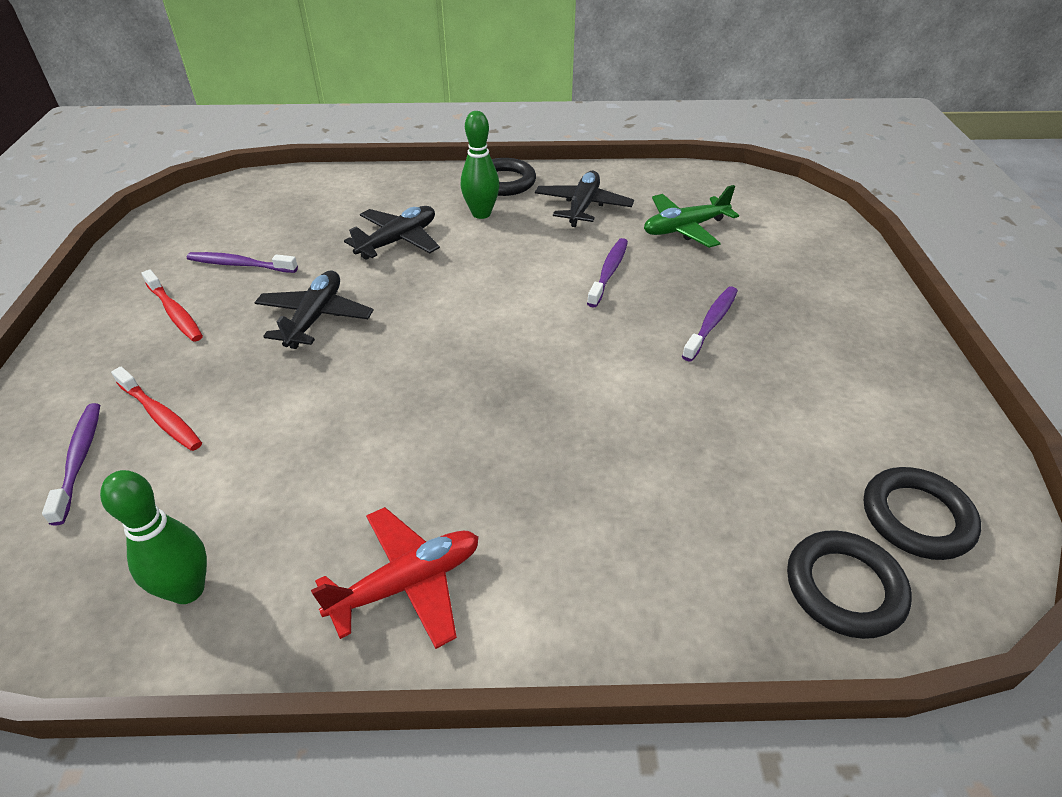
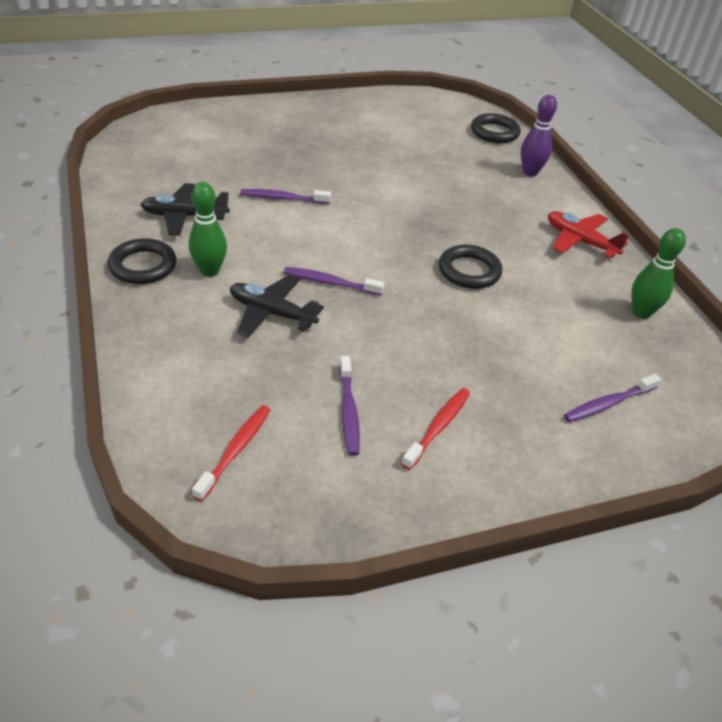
camera: 110 degrees left, 0 degrees up
(160, 416) = (547, 379): red toothbrush -> red toothbrush (235, 450)
(315, 318) = (402, 333): black plane -> none
(664, 594) = (530, 172): none -> purple bowling pin
(684, 228) = (210, 168): green plane -> none
(711, 323) = (327, 159): purple toothbrush -> purple toothbrush (330, 283)
(916, 517) = (445, 113): black ring -> black ring (469, 271)

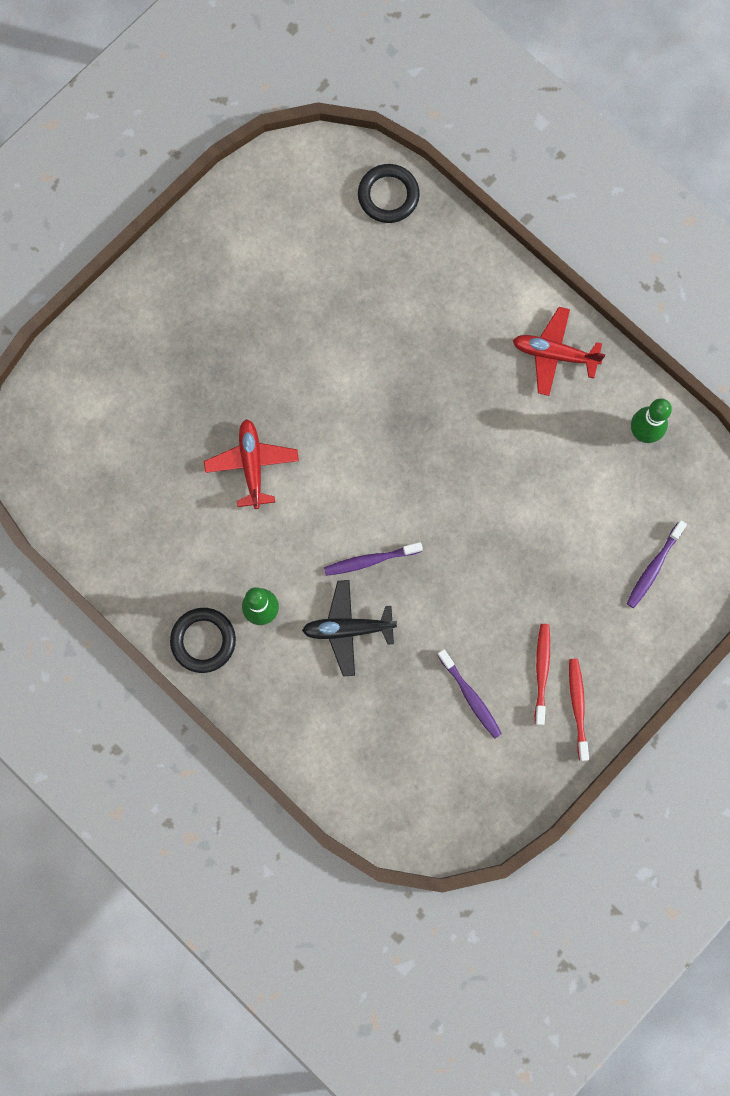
camera: 25 degrees left, 35 degrees up
(185, 216) = (185, 551): black plane -> none
(235, 450) = (416, 782): red toothbrush -> red toothbrush (577, 706)
(283, 198) = (252, 465): purple toothbrush -> red plane
(469, 271) = (477, 467): black ring -> none
(530, 172) = (459, 257): purple bowling pin -> none

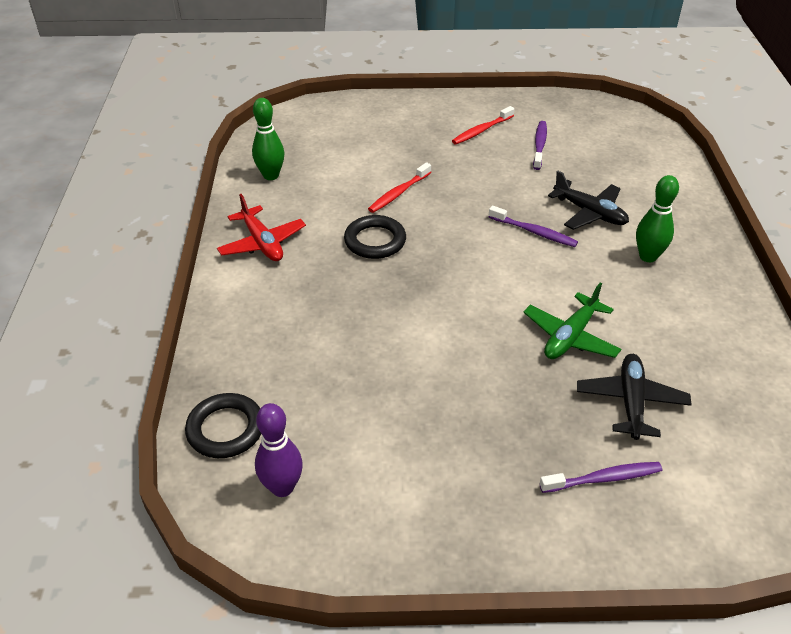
camera: 135 degrees left, 35 degrees down
(170, 439) = (631, 402): none -> black plane
(203, 640) = (714, 269): black ring -> black ring (375, 241)
(252, 465) = (570, 336): red plane -> green plane
(314, 193) = (282, 487): none -> purple bowling pin
(577, 706) = (478, 110): red toothbrush -> red toothbrush (399, 193)
(654, 567) = (356, 127): purple toothbrush -> purple toothbrush (603, 478)

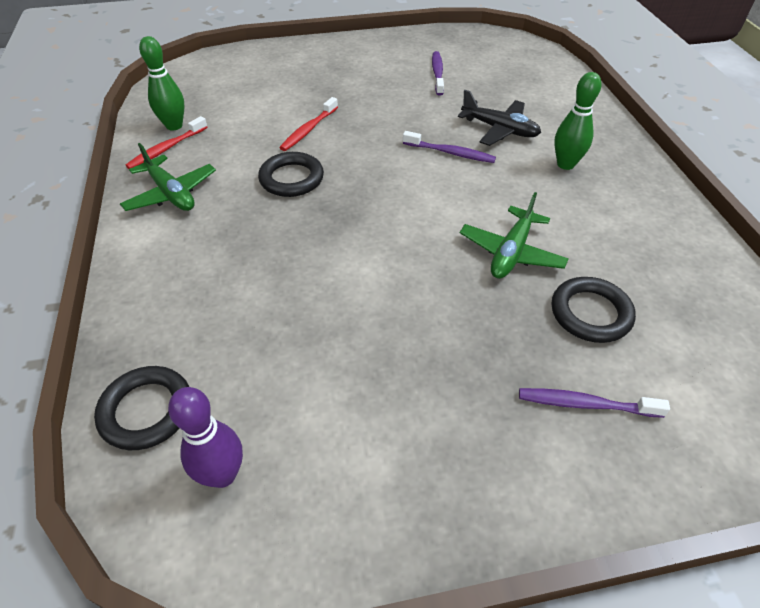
camera: 10 degrees left, 5 degrees up
(262, 243) = (171, 194): red plane -> green plane
(481, 130) = (380, 65): red toothbrush -> red toothbrush (166, 149)
(603, 478) = (585, 404): purple toothbrush -> purple toothbrush turned 150 degrees counterclockwise
(631, 402) = (590, 313): black plane -> black ring

